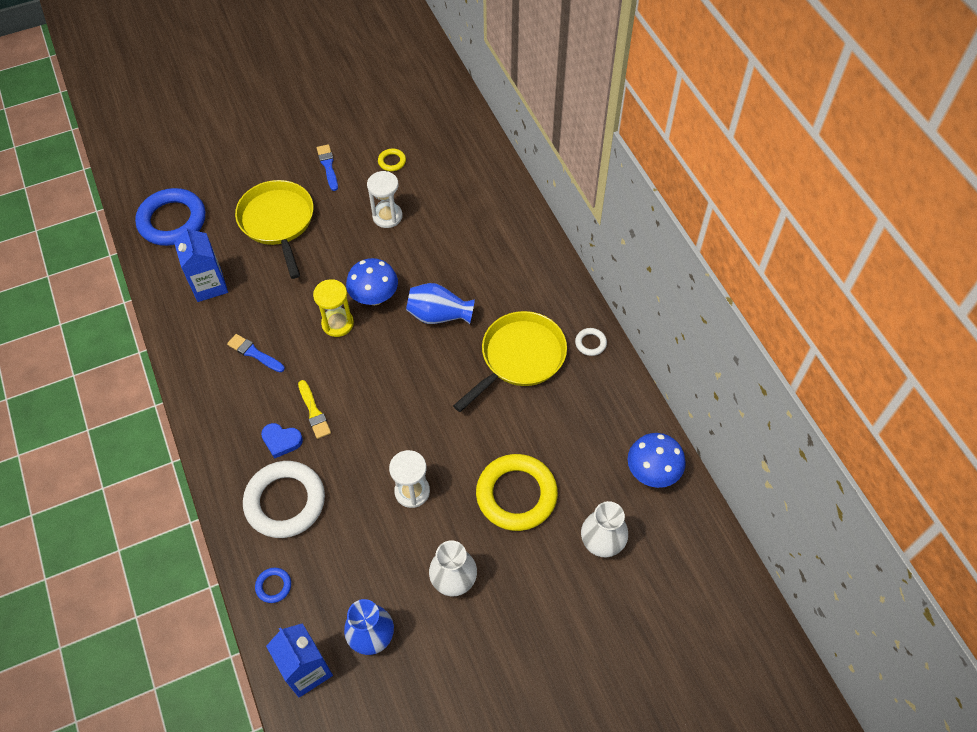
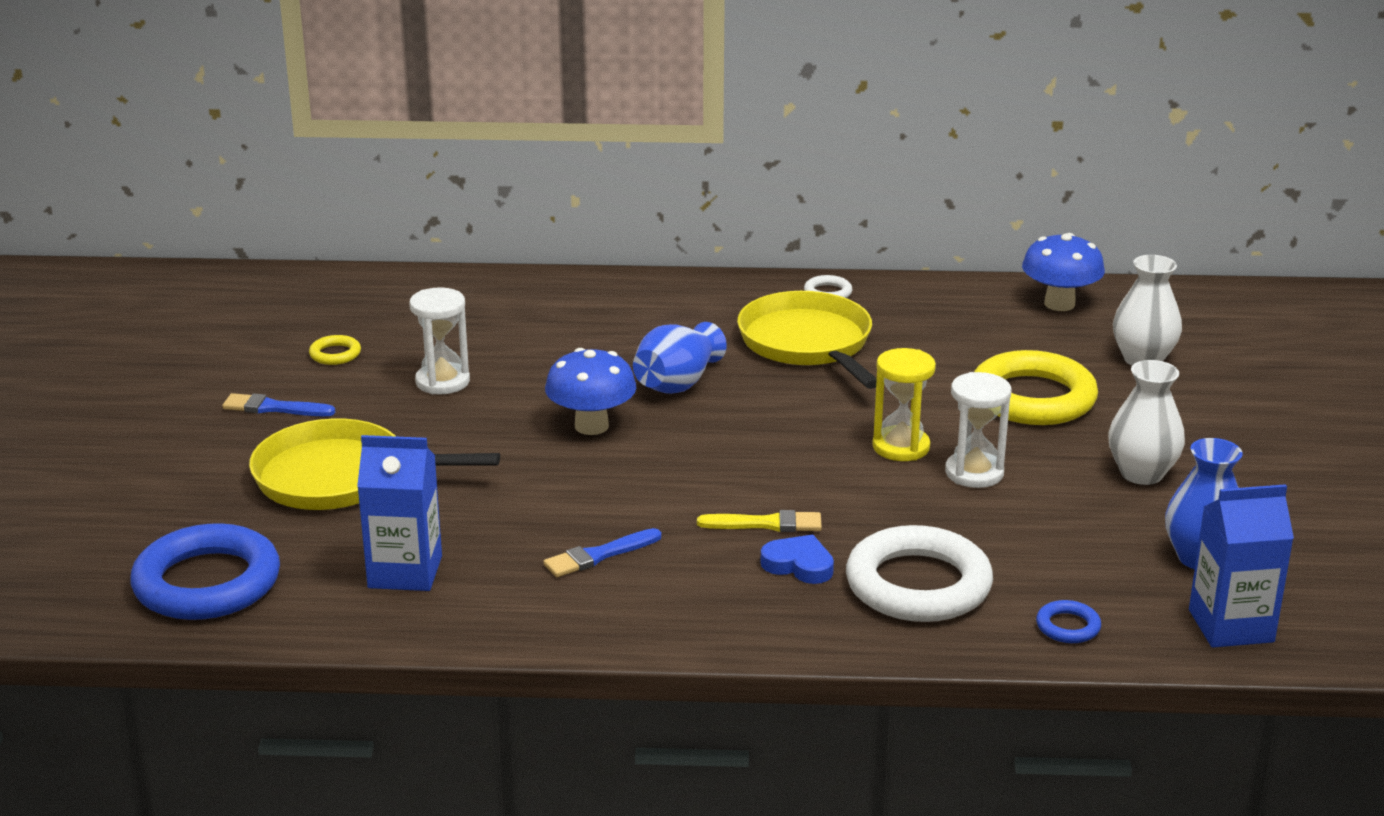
camera: 65 degrees left, 30 degrees down
(281, 441) = (799, 565): blue heart -> blue heart turned 105 degrees counterclockwise
(337, 323) = (612, 468): yellow hourglass -> yellow hourglass (901, 447)

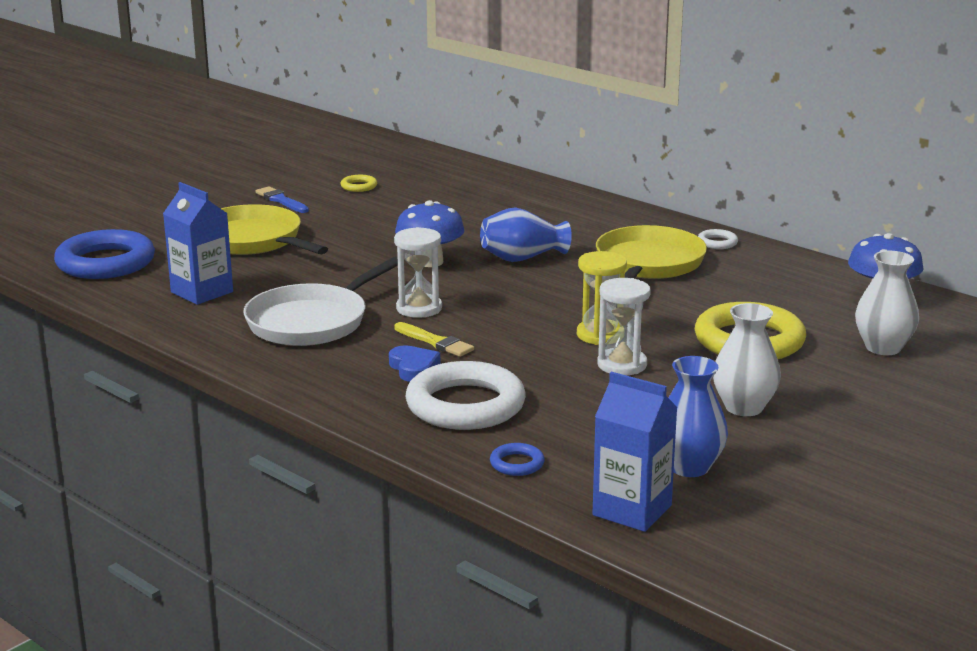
camera: 40 degrees right, 5 degrees down
(442, 382) = (390, 216): white hourglass -> white hourglass (419, 308)
(598, 555) = (312, 321): blue brush -> white pan

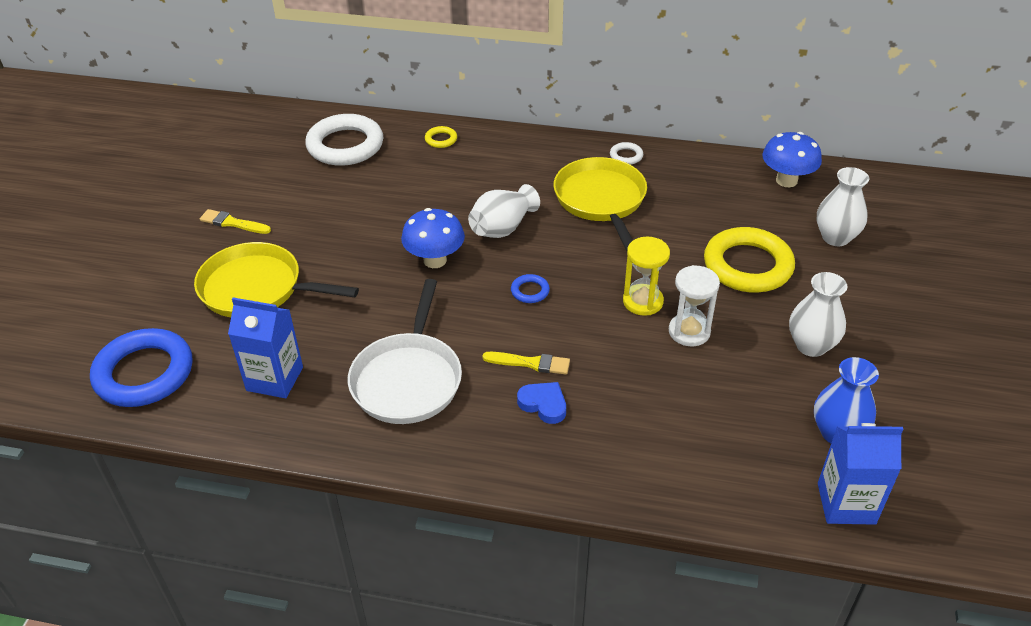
camera: 30 degrees left, 20 degrees up
(281, 200) = (232, 223): blue brush -> yellow brush
(359, 186) = (285, 180): yellow ring -> yellow ring (441, 139)
(419, 308) = (479, 325): white hourglass -> none
(465, 405) = (623, 434): white ring -> white ring (345, 145)
(517, 464) = (723, 488): blue ring -> blue ring (530, 291)
(522, 258) = (502, 228): blue vase -> white vase

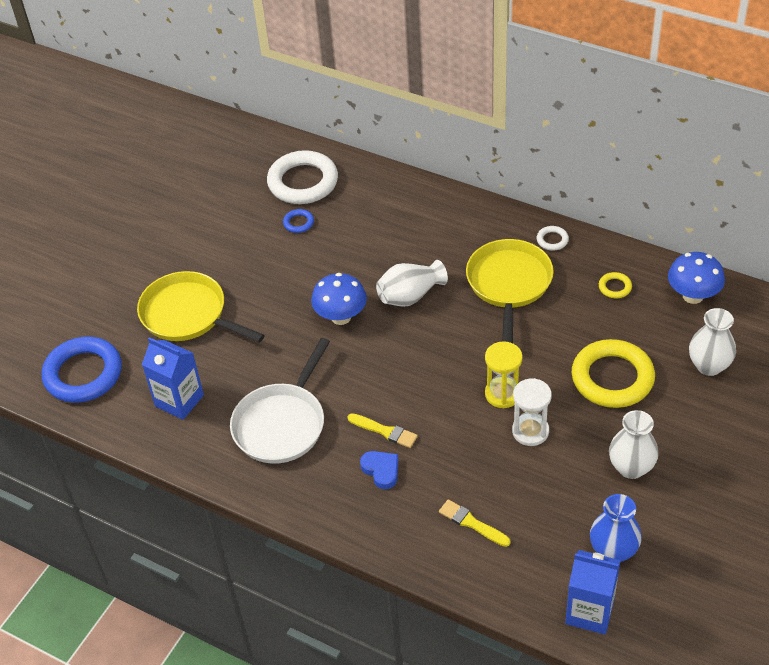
camera: 20 degrees right, 5 degrees up
(232, 223) = (186, 246): yellow brush -> yellow brush (471, 523)
(441, 139) = (389, 191): yellow ring -> yellow ring (615, 287)
(530, 291) = (410, 363): blue ring -> blue ring (298, 223)

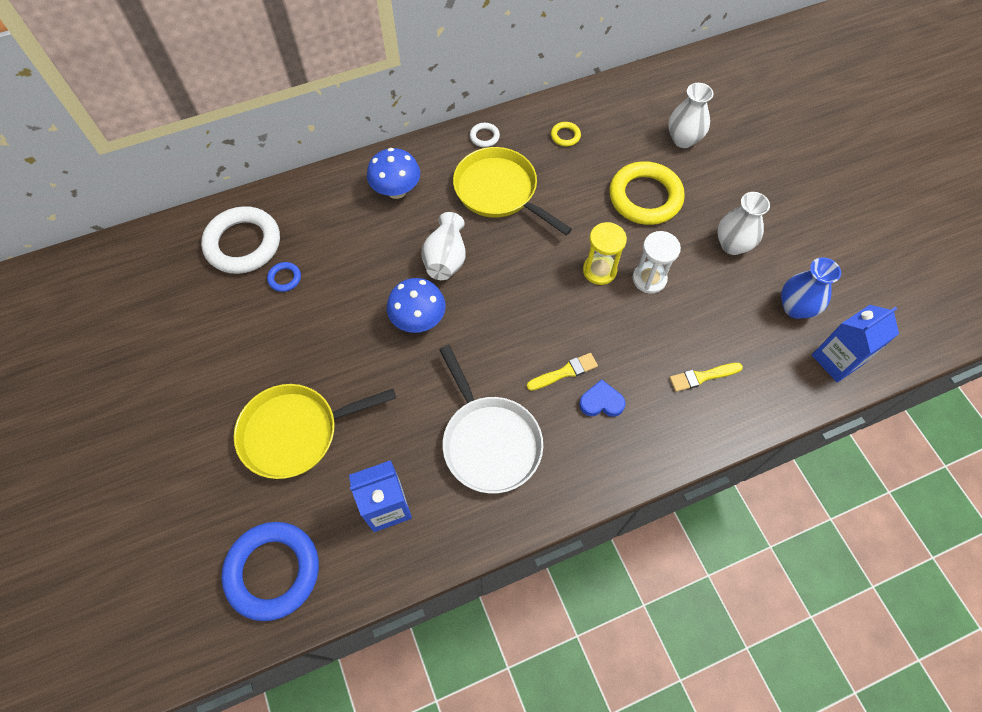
camera: 55 degrees left, 15 degrees up
(693, 296) = (615, 102): blue mushroom -> blue mushroom (396, 191)

